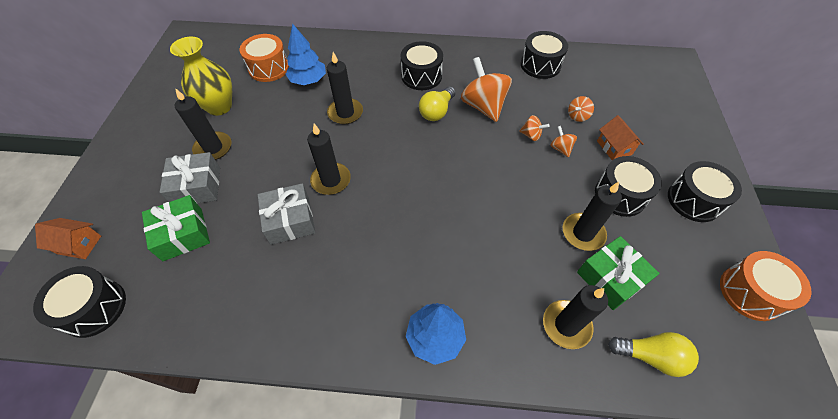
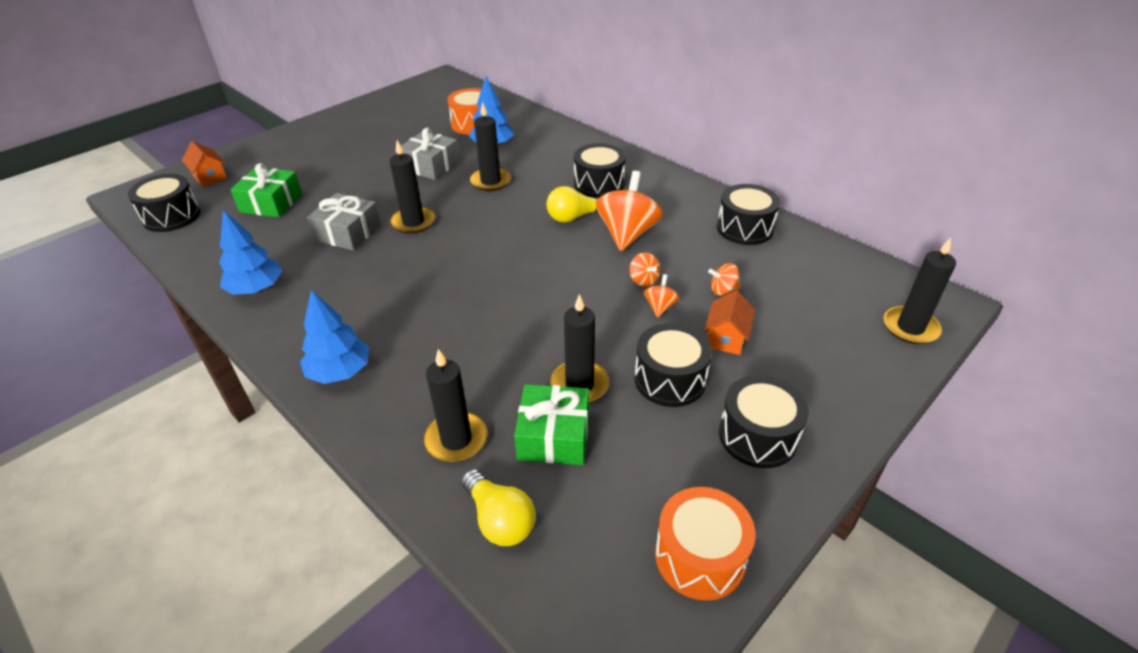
camera: 40 degrees right, 15 degrees down
(197, 186) = (318, 179): grey gift -> grey gift (431, 165)
(213, 148) = (361, 160): black candle -> black candle (910, 327)
(219, 106) = (401, 135): yellow vase -> none
(279, 319) = (256, 289): none -> blue tree

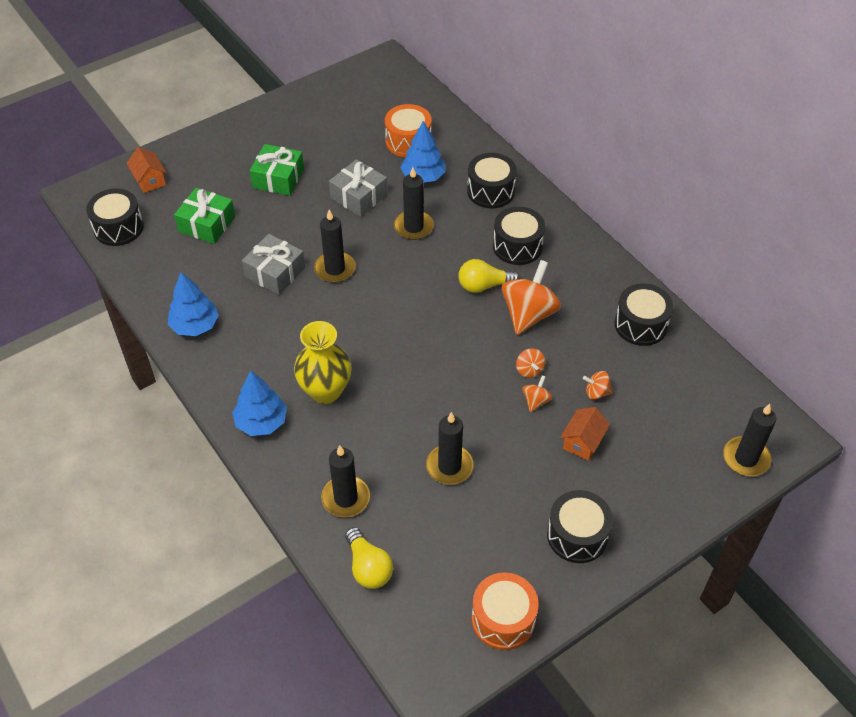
camera: 10 degrees right, 10 degrees up
(416, 330) = (325, 391): none -> yellow vase
(554, 436) = (420, 508): green gift -> green gift (278, 178)
(670, 379) = (523, 474): black drum -> black drum (491, 191)

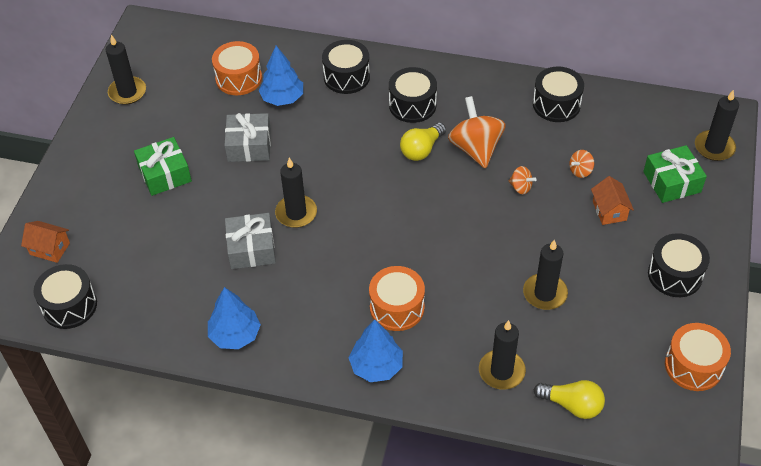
camera: 40 degrees left, 0 degrees up
(207, 224) = (147, 250): green gift -> green gift (672, 182)
(325, 391) = (397, 307): yellow vase -> orange drum
(413, 227) = (319, 141): black candle -> black candle (127, 92)
(536, 401) = (549, 205): orange spinning top -> none

